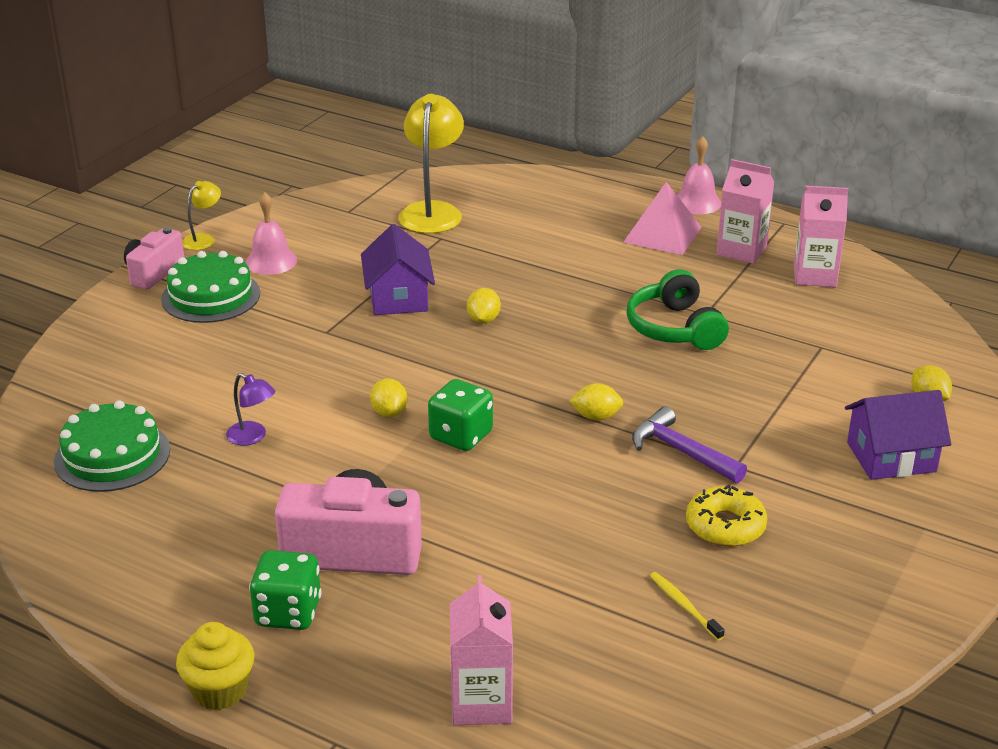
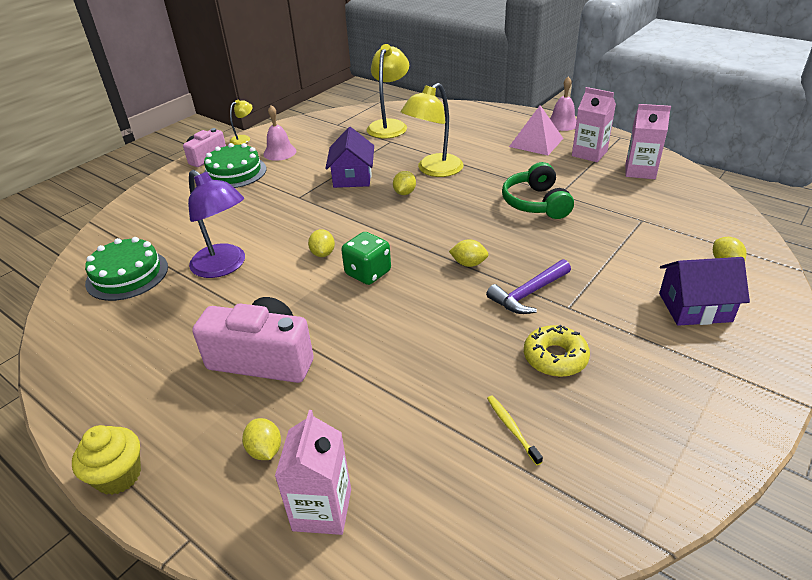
camera: 10 degrees right, 5 degrees up
(252, 437) = (224, 266): purple lamp -> purple lamp, size x2.00
(288, 613) = (197, 408): green dice -> none
(392, 650) = (265, 450): none -> yellow lemon
(518, 283) = (434, 170): none -> yellow lamp
(681, 451) = (528, 294): purple hammer -> purple hammer turned 90 degrees counterclockwise

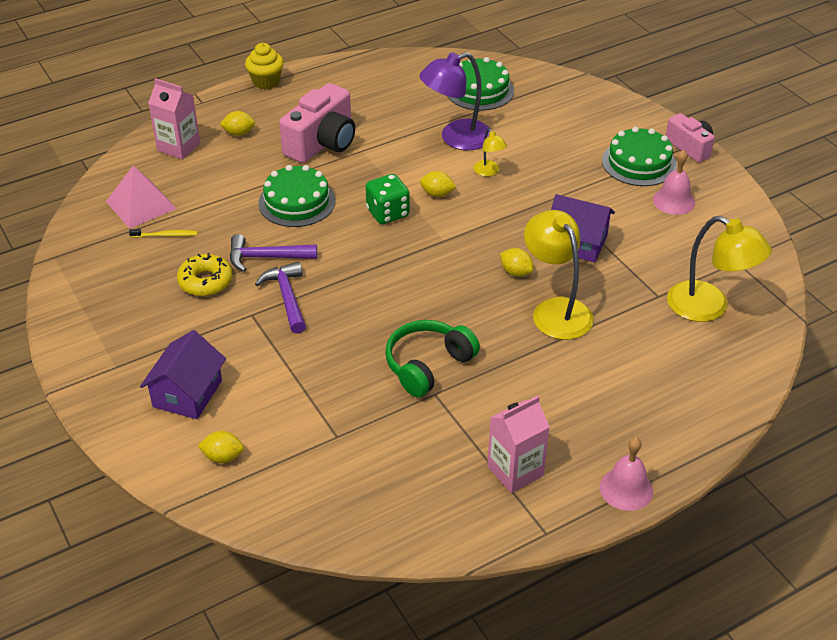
camera: 110 degrees right, 5 degrees up
(244, 138) = (729, 179): yellow lamp -> yellow lamp (489, 172)
(384, 339) = (297, 202): none -> green cake
(468, 264) = (356, 276): yellow lemon -> none
(486, 328) = (266, 257): none -> purple hammer
(536, 142) = (579, 432): pink pyramid -> pink pyramid (141, 205)
(536, 203) = (428, 365): green headphones -> green headphones turned 60 degrees counterclockwise
(640, 171) = (439, 497): pink carton -> none

